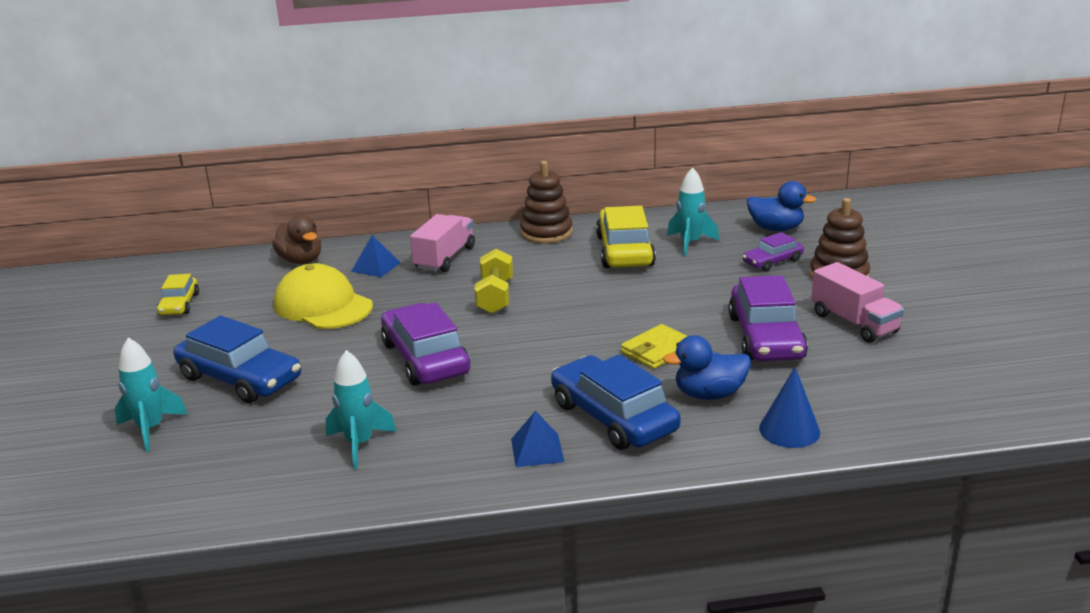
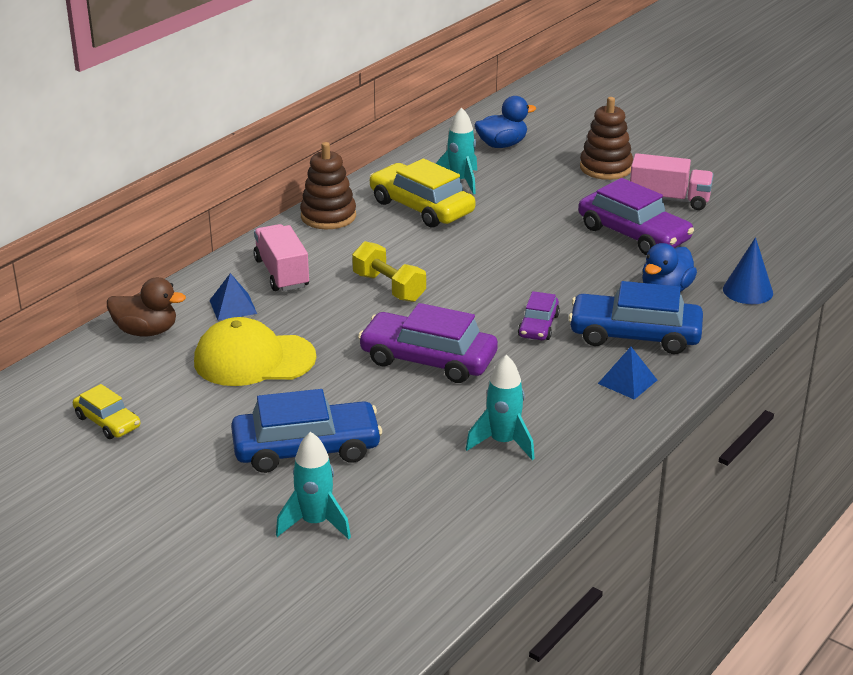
camera: 45 degrees left, 5 degrees up
(657, 350) = (581, 275): yellow wallet -> none
(772, 261) = (543, 173): purple car -> purple car (538, 326)

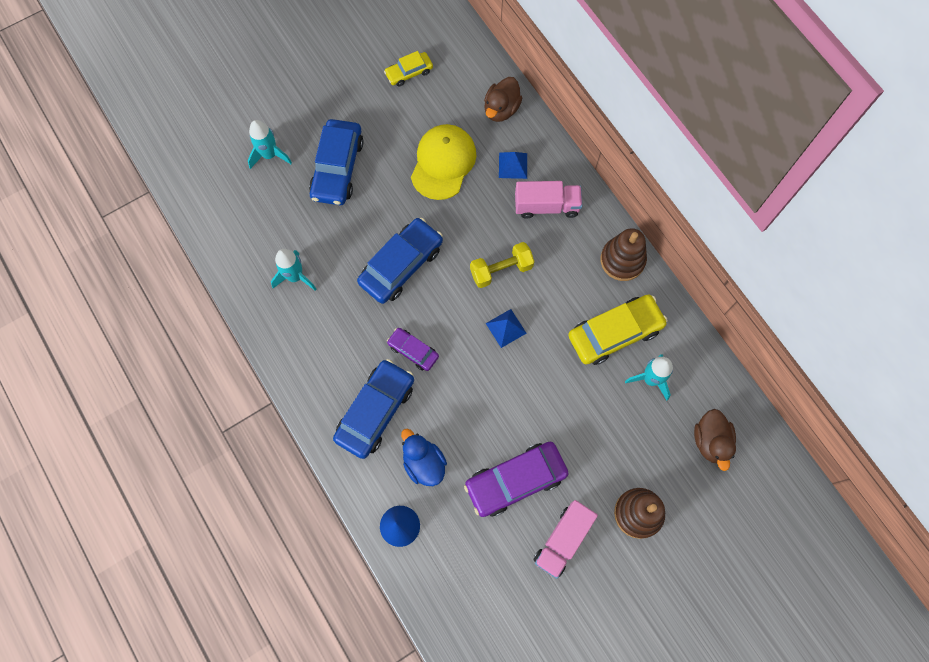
camera: 110 degrees right, 40 degrees up
(428, 359) = (401, 265): purple car -> blue car
(502, 145) = (710, 441): blue duck -> brown duck
(627, 381) = (324, 380): blue pyramid -> blue pyramid (506, 328)

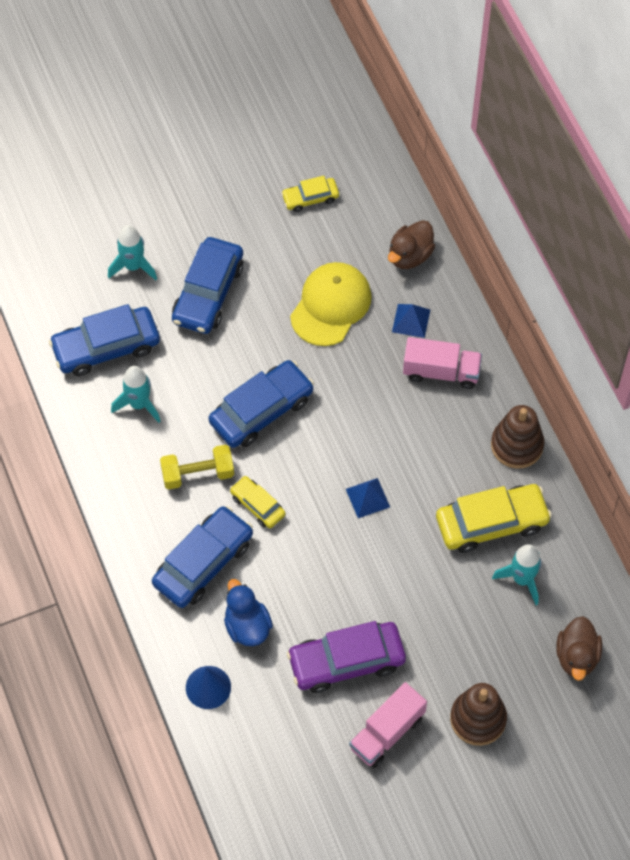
camera: 10 degrees right, 10 degrees down
(258, 230) = (106, 347): none -> blue car
(413, 351) = (257, 505): purple car -> yellow car
(501, 270) = (374, 434): yellow dumbbell -> yellow dumbbell (198, 474)

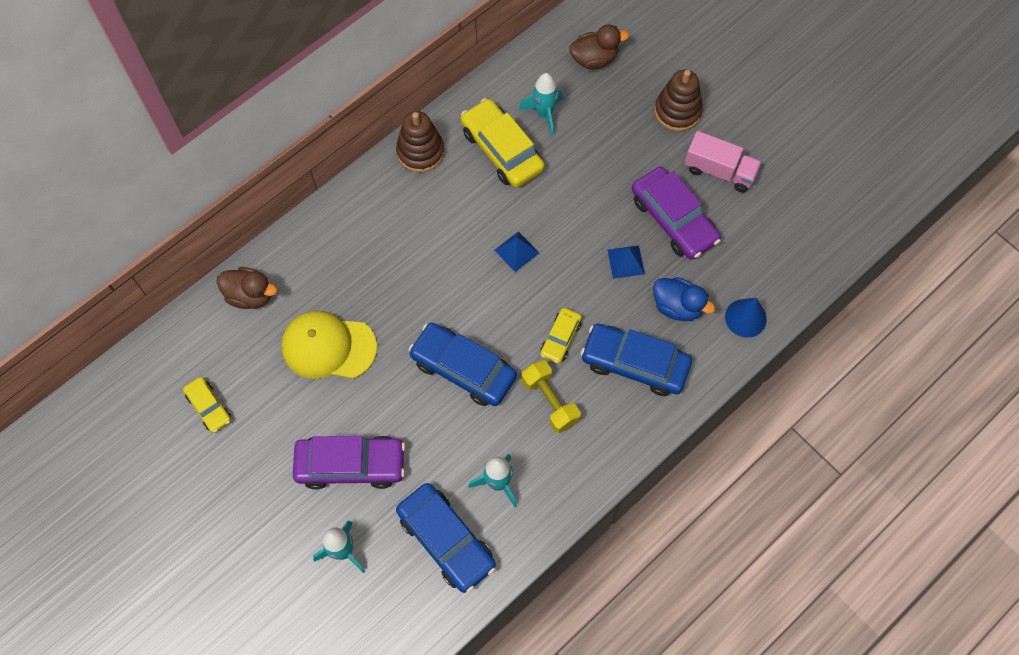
camera: 110 degrees left, 5 degrees up
(208, 293) = (351, 465): blue car -> purple car
(247, 626) = (677, 306): blue duck -> blue duck turned 105 degrees counterclockwise
(411, 320) = (322, 272): blue pyramid -> blue pyramid (626, 262)
(441, 372) = (368, 231): pink truck -> none

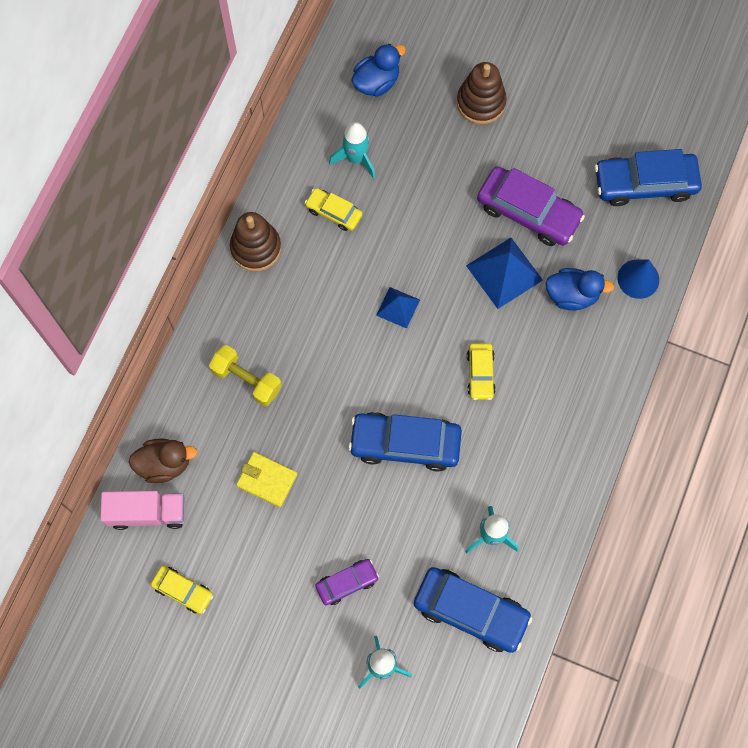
camera: 25 degrees left, 5 degrees up
(328, 347) = (267, 480): yellow cap -> yellow wallet
(351, 465) = (347, 583): purple car -> purple car, size x0.55
(502, 150) = (334, 212): yellow car -> yellow car, size x0.55
(550, 401) = (500, 438): yellow dumbbell -> yellow dumbbell (247, 380)
(594, 59) = (376, 82): brown duck -> blue duck
(626, 262) = (504, 272): blue pyramid -> blue pyramid, size x1.67
(635, 364) = (559, 367): blue car -> blue car (645, 183)
(719, 171) = (548, 145): pink truck -> pink truck (147, 512)

